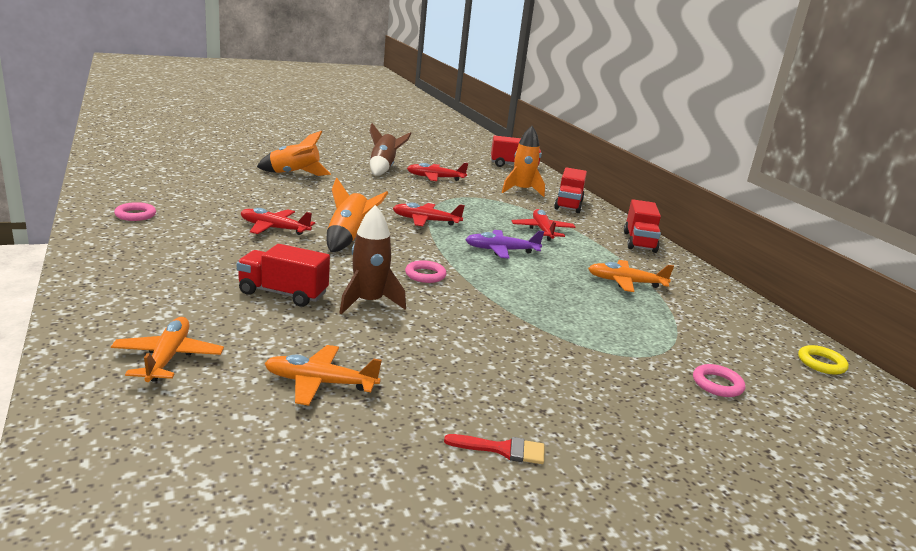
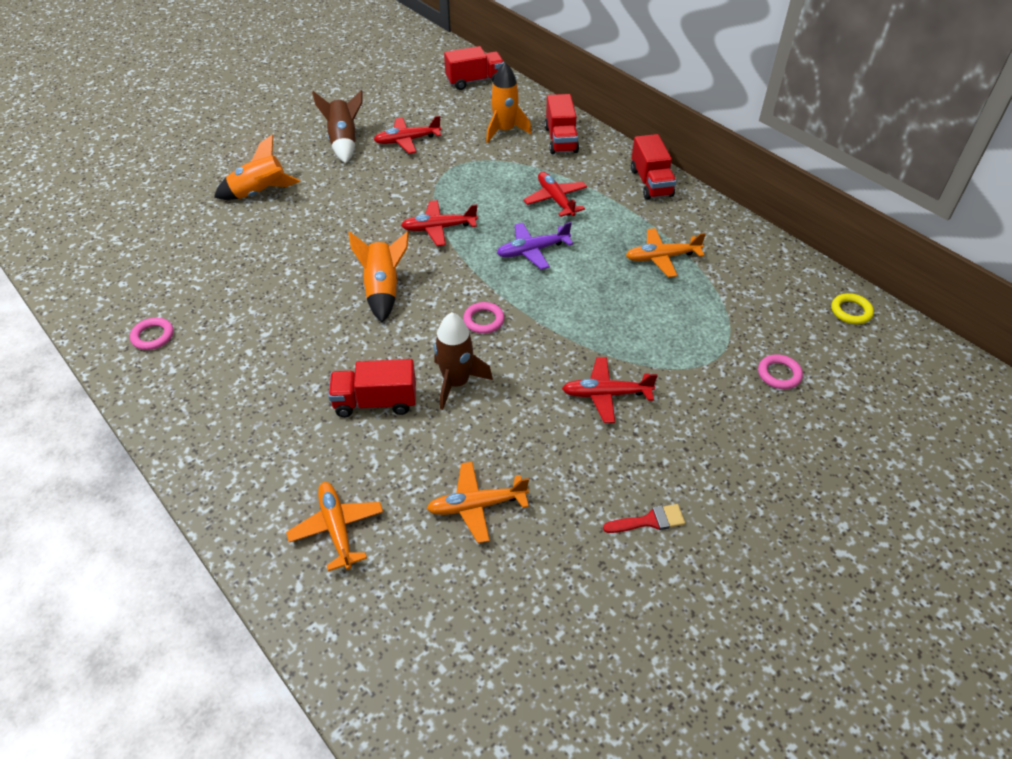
camera: 15 degrees left, 25 degrees up
(274, 228) = (303, 303): red plane -> red plane (606, 394)

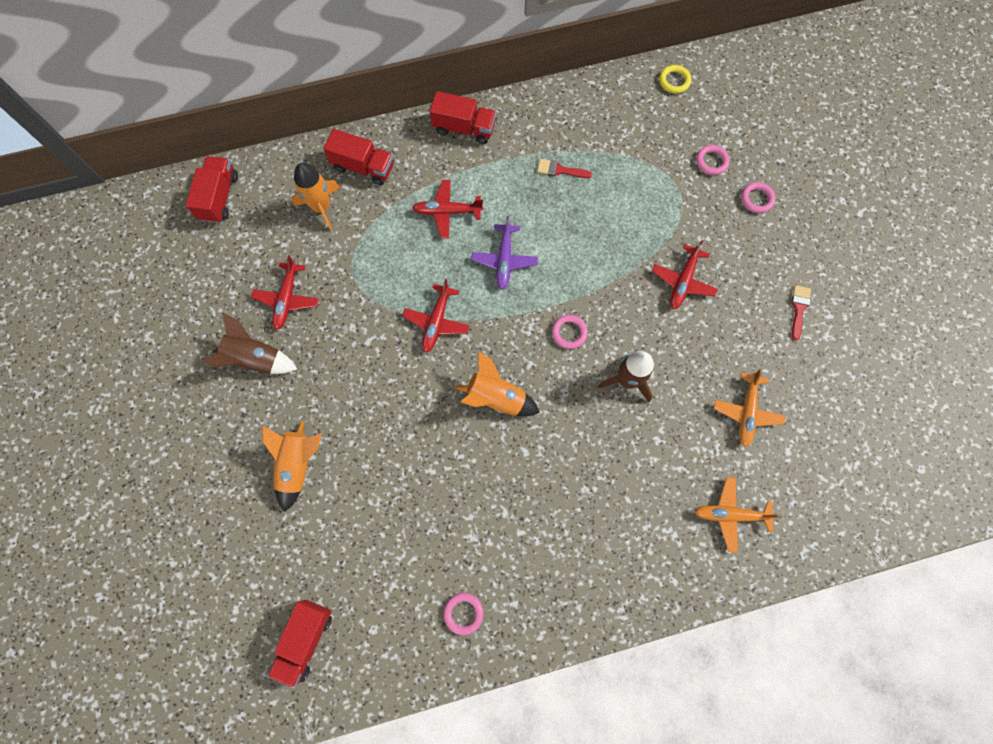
camera: 65 degrees left, 25 degrees up
(375, 402) = (622, 447): red truck -> red truck (305, 640)
(661, 257) = (559, 170): orange plane -> red brush
(766, 432) = (756, 199): none -> pink ring

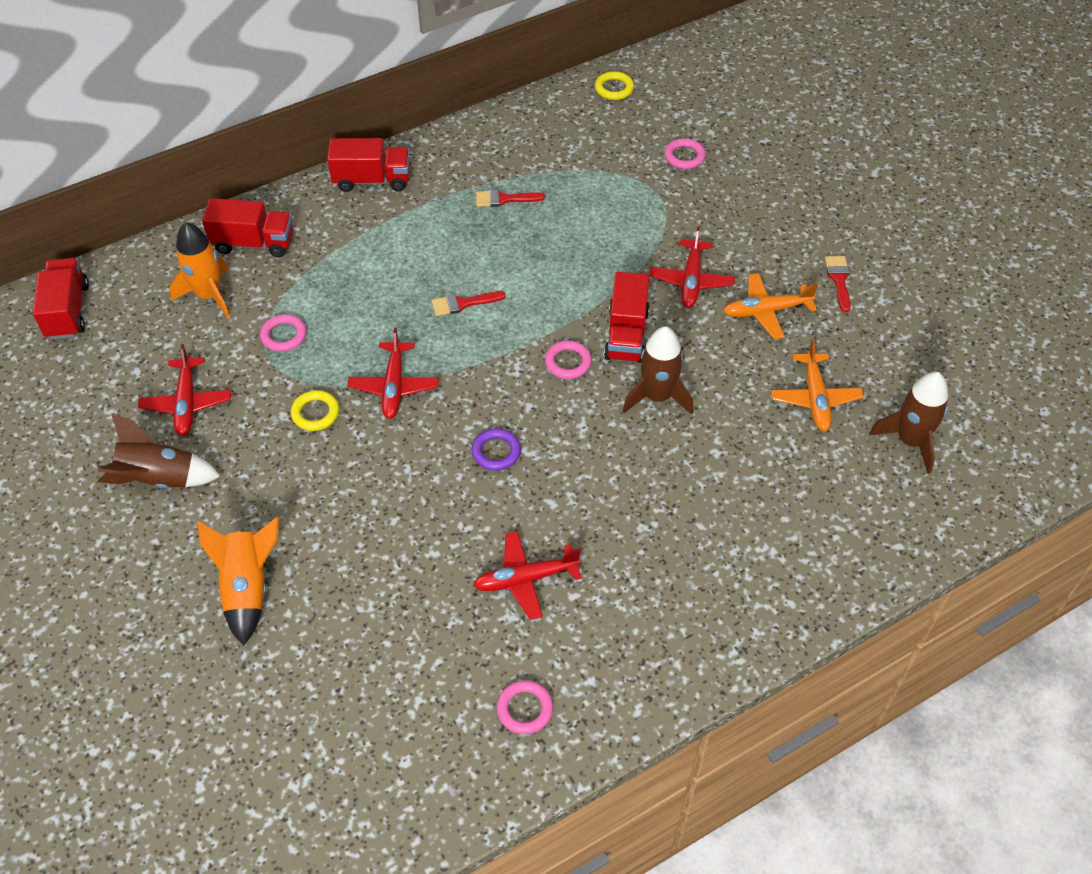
camera: 15 degrees left, 20 degrees down
(305, 640) = (311, 798): red truck -> red truck (626, 334)
(375, 331) = (315, 413): none -> yellow ring
(447, 212) = (374, 268): red plane -> red plane (525, 579)
(496, 398) = (496, 452): orange rocket -> purple ring
(504, 260) = (462, 303): purple plane -> red brush
(730, 514) = (834, 512): orange plane -> orange plane (766, 311)
(756, 199) = (750, 182): pink ring -> pink ring (284, 335)
(807, 468) = (910, 441): none -> brown rocket

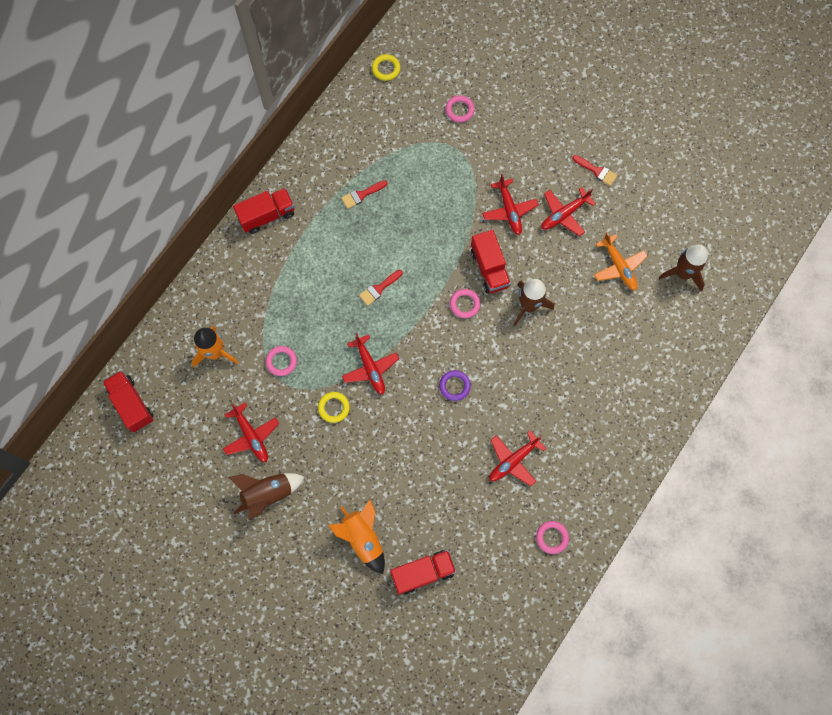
camera: 25 degrees left, 20 degrees up
(253, 243) = (219, 300): red truck -> red truck (423, 573)
(766, 311) = (564, 214): orange plane -> red plane
(839, 279) = (597, 171): red brush -> red brush turned 150 degrees clockwise

